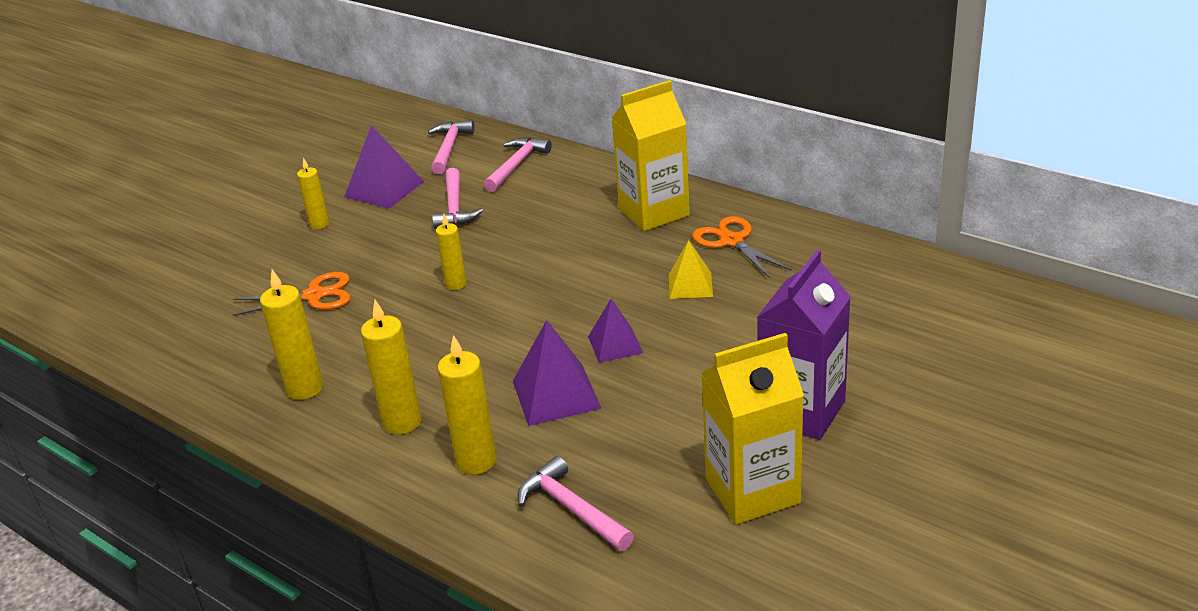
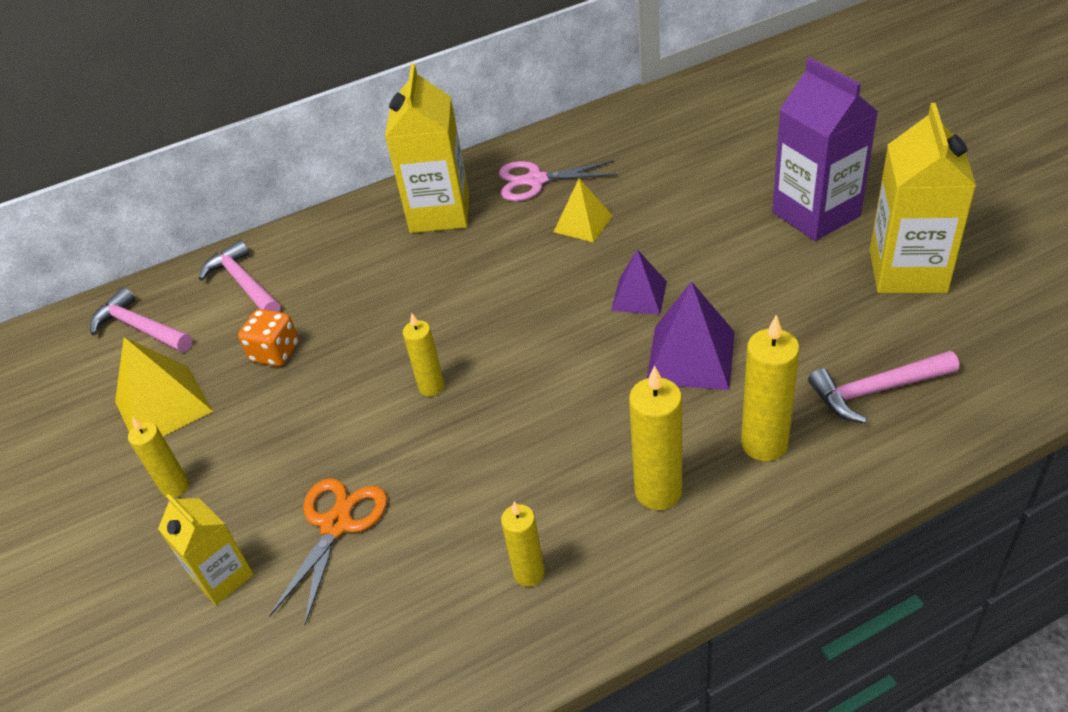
camera: 60 degrees left, 10 degrees up
(258, 272) = (223, 577): none -> yellow carton
(305, 388) = (529, 573): yellow candle -> yellow candle, size x0.64
(384, 189) = (163, 406): purple pyramid -> yellow pyramid
(455, 208) = (275, 353): pink hammer -> orange dice
(732, 241) = (536, 181): orange scissors -> pink scissors

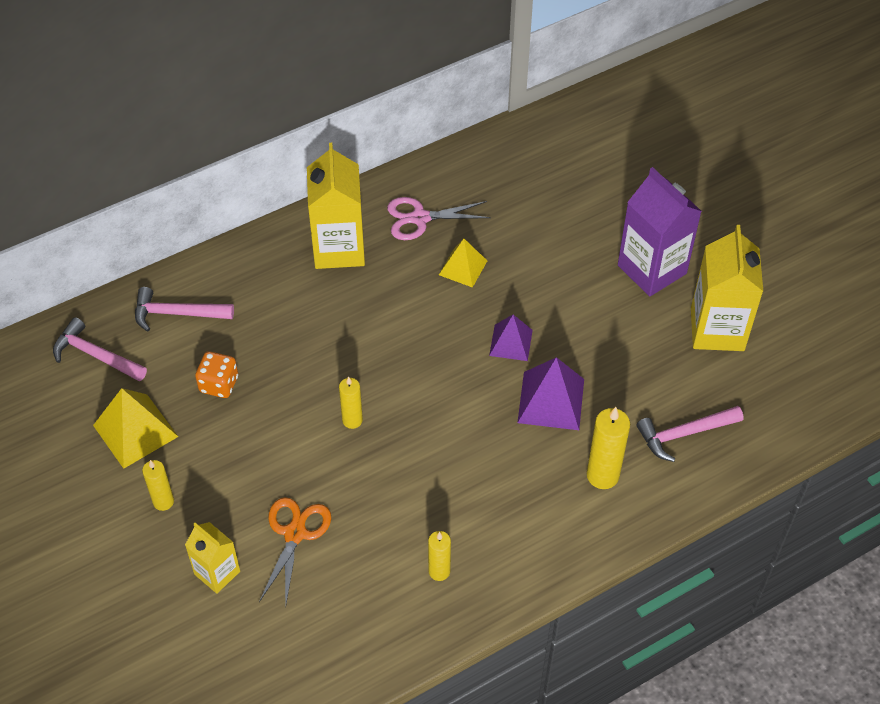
camera: 10 degrees left, 10 degrees up
(243, 283) = (177, 313): pink hammer -> pink hammer turned 45 degrees counterclockwise
(658, 491) = (527, 511): yellow candle -> none

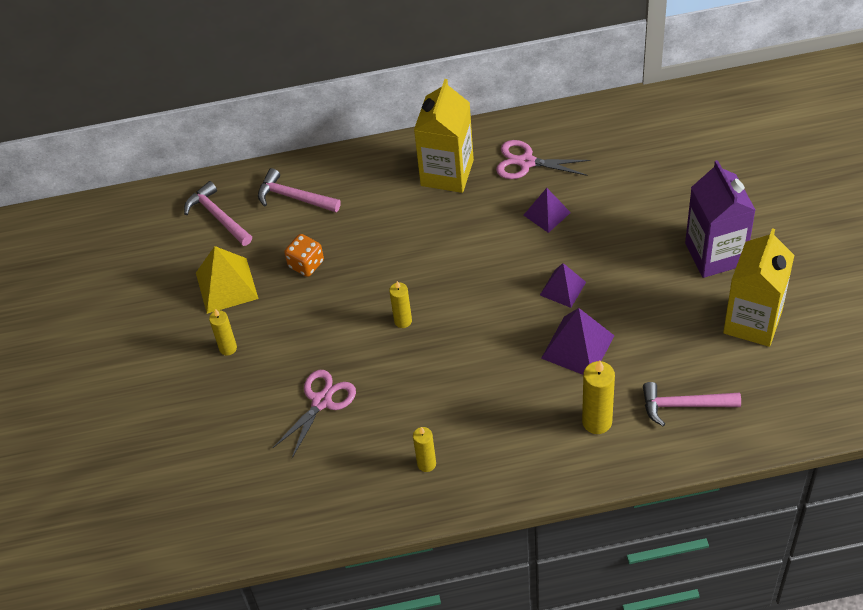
camera: 25 degrees right, 0 degrees up
(217, 573) = (249, 416): yellow carton -> none
(295, 533) = (321, 401): orange scissors -> pink scissors
(463, 267) = (547, 214): yellow pyramid -> purple pyramid

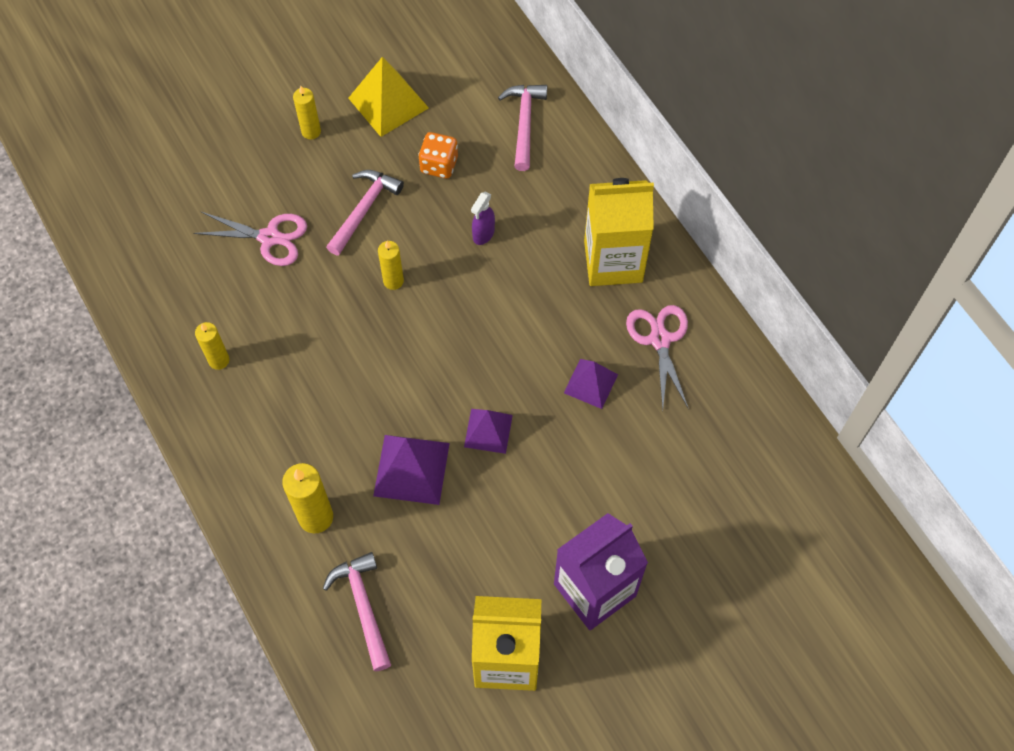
camera: 65 degrees right, 10 degrees up
(217, 216) = (474, 63): pink hammer -> pink hammer (364, 209)
(386, 249) = (483, 234): none -> purple spray bottle

